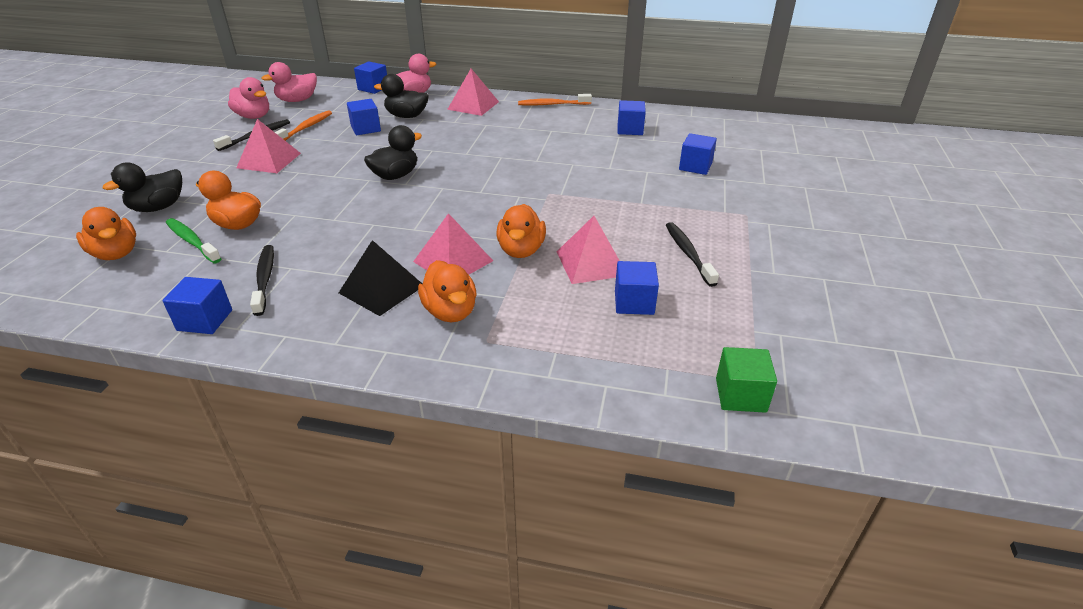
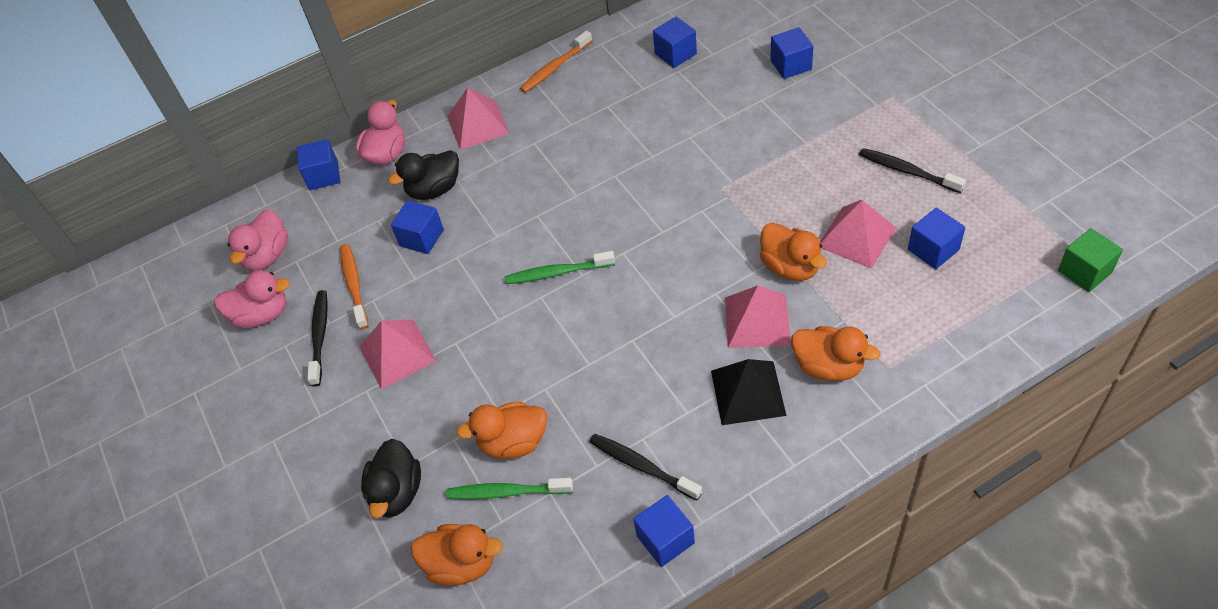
camera: 35 degrees left, 15 degrees up
(395, 176) = (557, 273): black duck -> green toothbrush

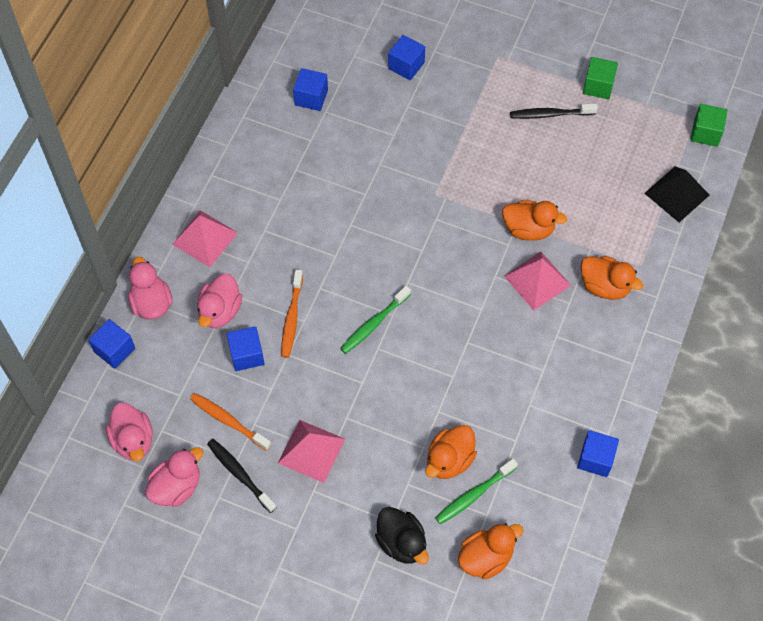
camera: 45 degrees left, 10 degrees up
(434, 189) = (220, 311): black duck -> pink duck
(555, 67) = (224, 156): orange toothbrush -> orange toothbrush (292, 318)
(642, 466) = (544, 423): black toothbrush -> none
(748, 393) = (570, 334): black pyramid -> black pyramid (677, 194)
(828, 366) = (605, 286): orange duck -> orange duck turned 45 degrees clockwise
(856, 237) = (554, 183): pink pyramid -> none
(933, 249) = (608, 166): blue cube -> none
(986, 168) = (598, 86): none -> green cube

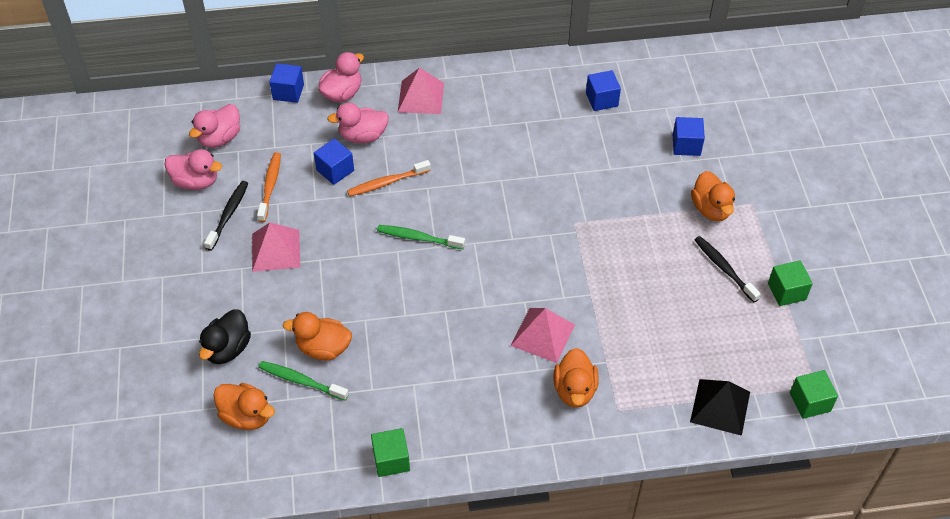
camera: 60 degrees right, 10 degrees down
(528, 229) = (590, 305): orange duck -> orange duck (711, 209)
(595, 459) = (391, 460): blue cube -> green cube

